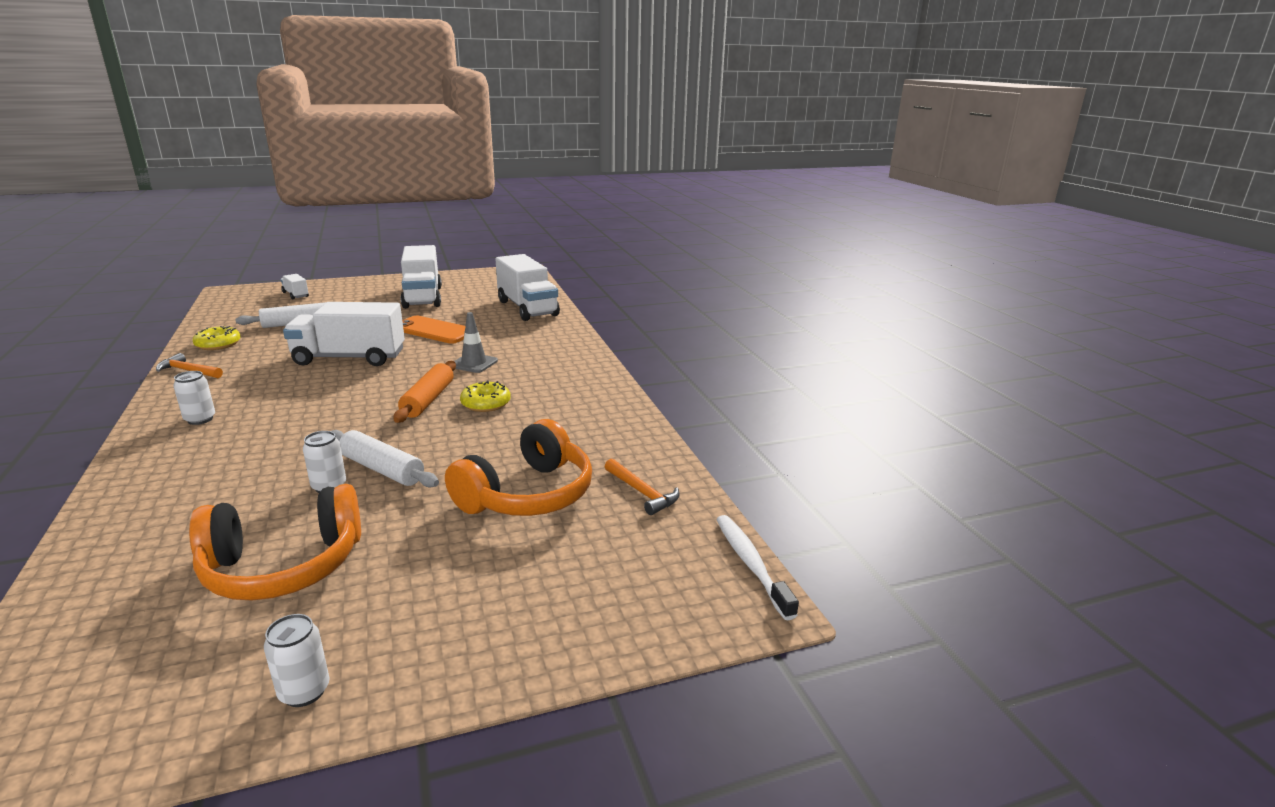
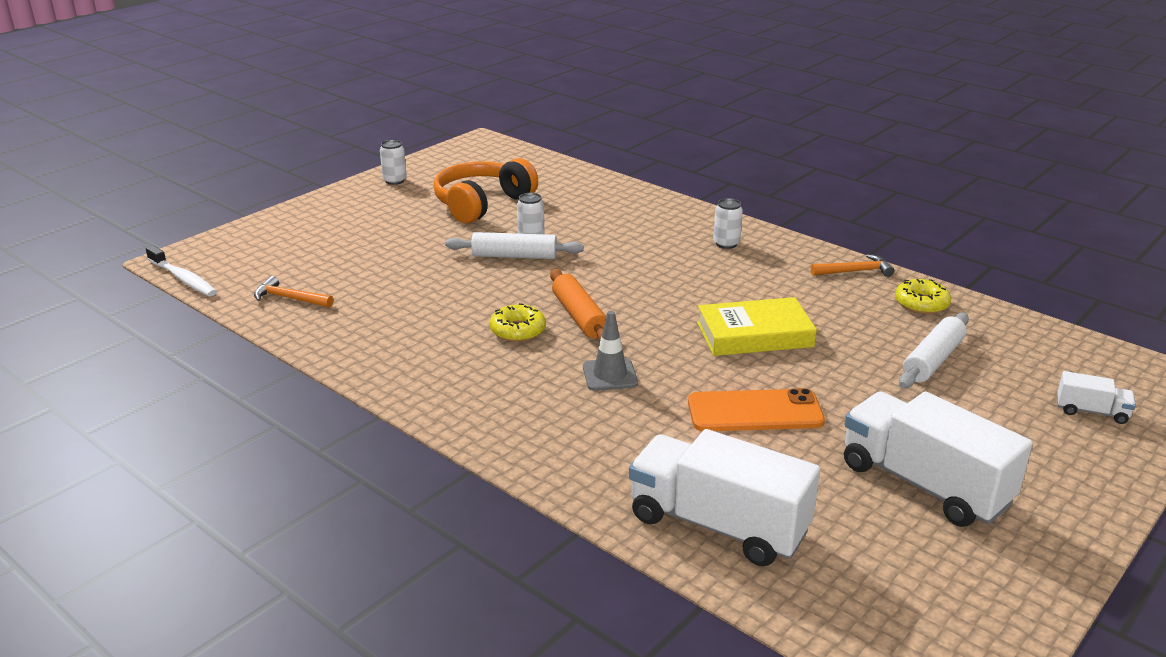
camera: 150 degrees right, 5 degrees up
(349, 358) = (754, 334): white truck -> yellow book
(527, 494) = (380, 272): orange headphones -> none

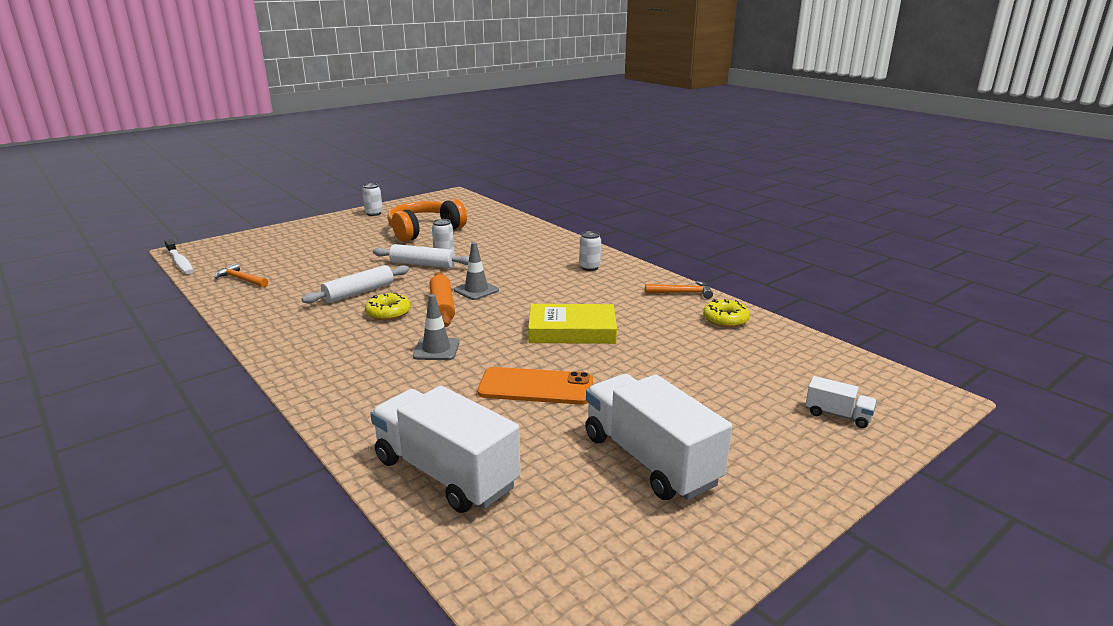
camera: 10 degrees right, 5 degrees down
(606, 289) = (476, 290): none -> grey traffic cone
(933, 360) = (712, 362): white rolling pin -> white rolling pin (359, 293)

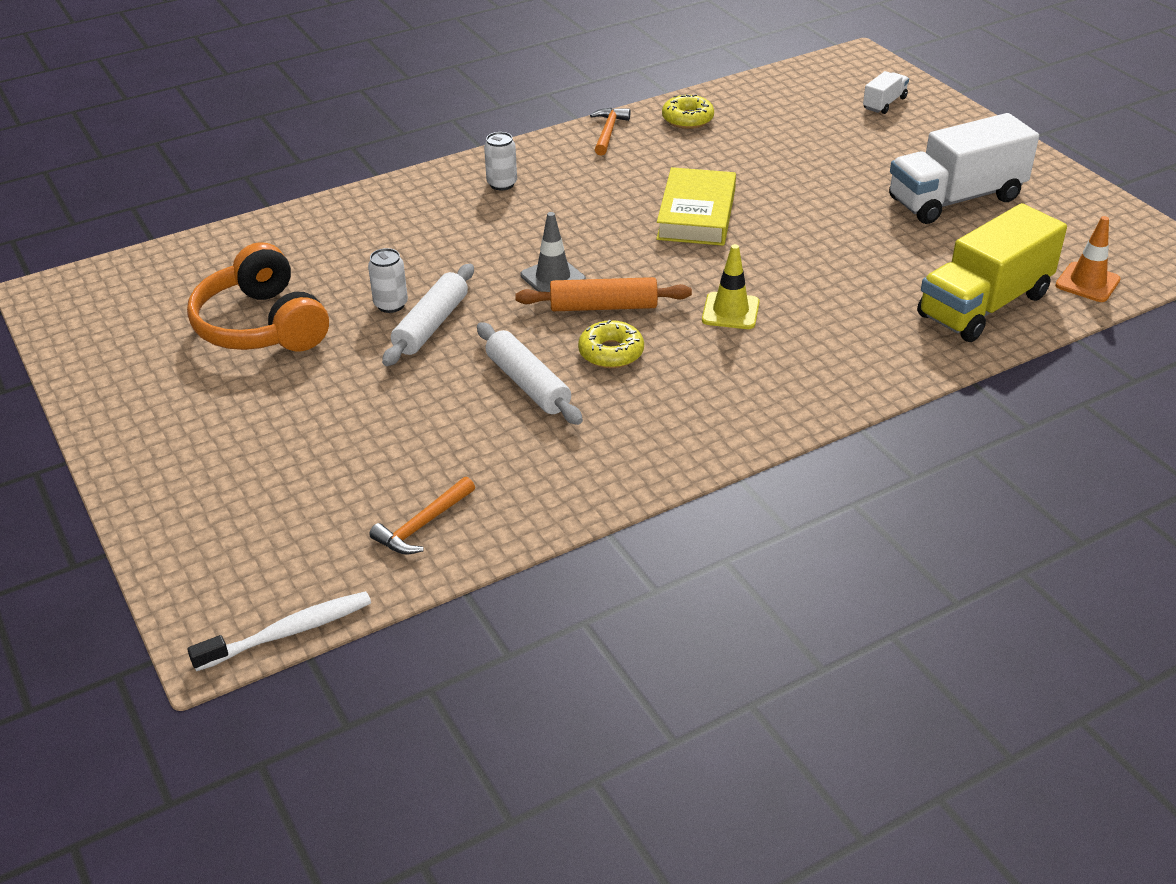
camera: 80 degrees left, 15 degrees up
(374, 213) = (115, 389): white can -> none
(436, 349) = (730, 311): grey traffic cone -> yellow traffic cone
(445, 473) = (984, 305): white truck -> yellow truck
(494, 554) = (1087, 282): none -> orange traffic cone
(536, 387) = (827, 247): orange phone -> none

